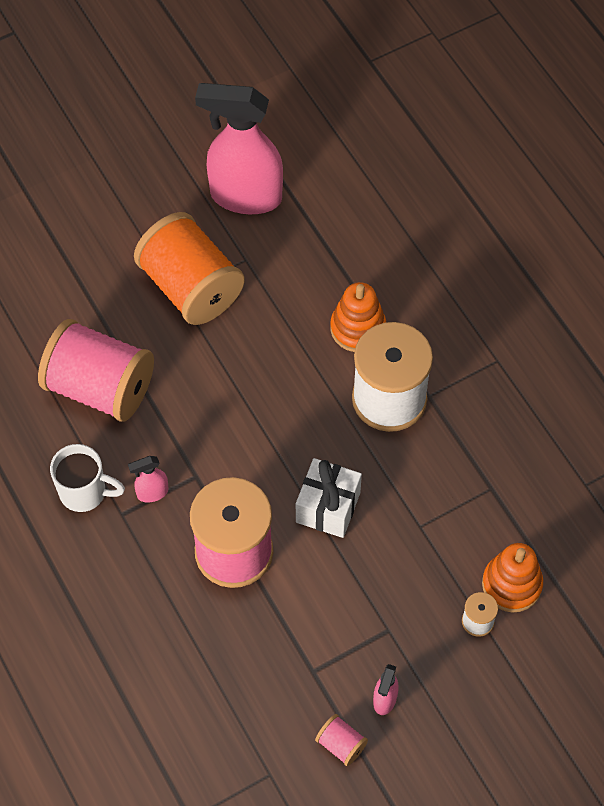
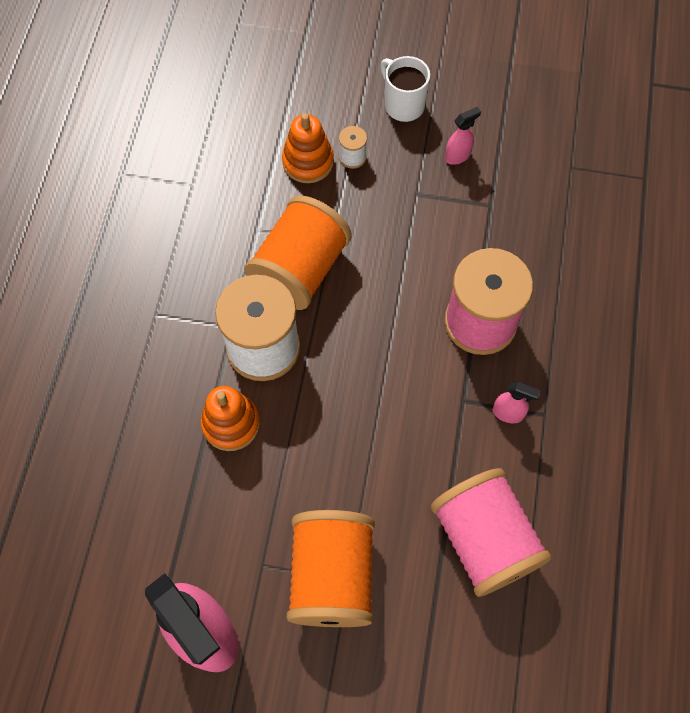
camera: 140 degrees left, 5 degrees up
(85, 492) = (562, 455): white mug -> white mug (403, 105)
(328, 507) = (384, 302): white gift -> none
(341, 744) = (509, 151): pink spool -> none
(422, 482) = (300, 269): none -> orange spool

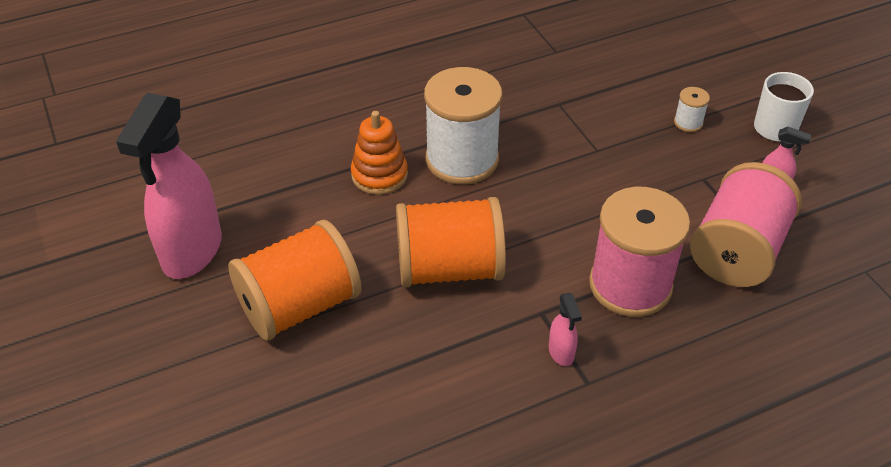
camera: 55 degrees right, 20 degrees down
(300, 269) = (551, 145): orange spool -> orange spool (449, 268)
(308, 162) = (651, 100): orange stacking toy -> none
(484, 540) = (420, 398): pink spool -> pink spool (737, 251)

